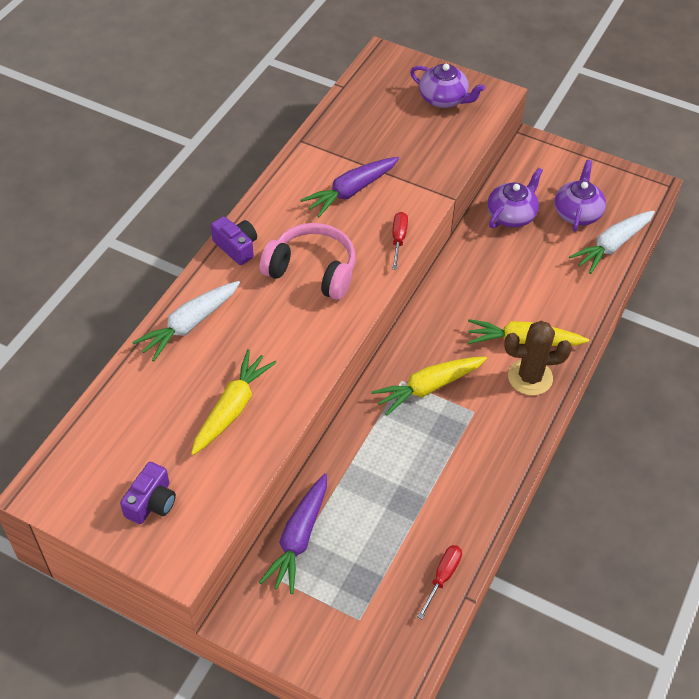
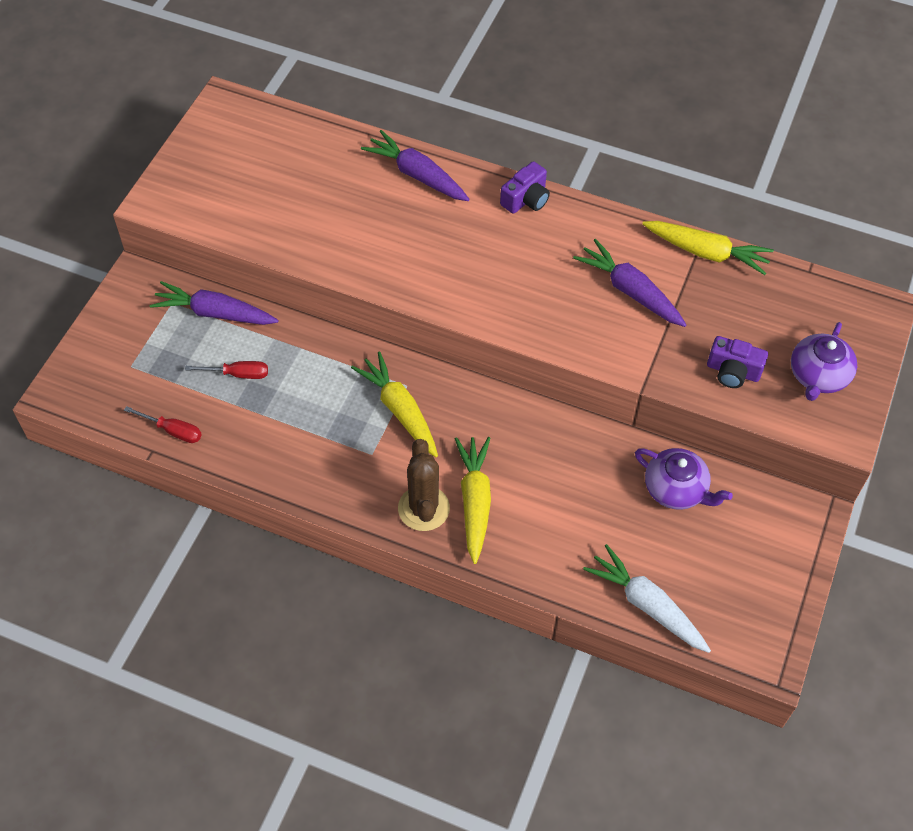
camera: 85 degrees right, 5 degrees up
(151, 502) = (214, 175): purple camera -> purple camera (733, 371)
(190, 324) = (417, 175): white carrot -> purple carrot
(232, 409) = (318, 219): yellow carrot -> yellow carrot (705, 252)
(312, 270) = (503, 265): pink headphones -> none
(398, 239) = (563, 340): red screwdriver -> red screwdriver (238, 374)
(577, 213) = (697, 565): purple teapot -> none

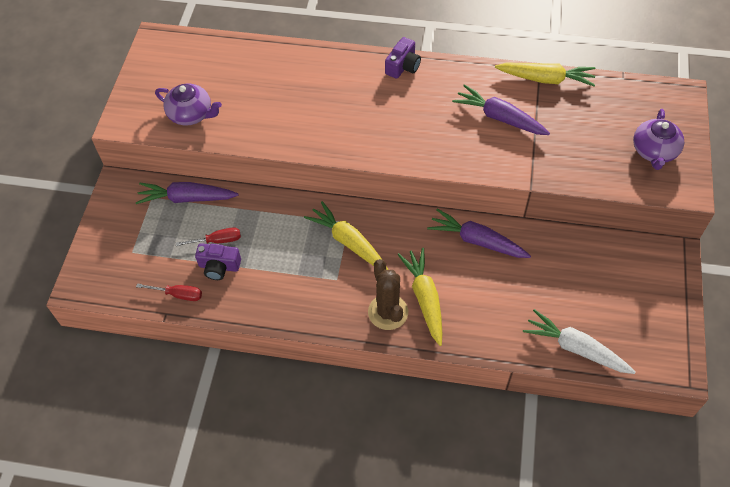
camera: 10 degrees left, 0 degrees up
(417, 175) = (317, 64): purple carrot -> purple carrot (477, 241)
(676, 489) = (570, 257): purple teapot -> purple teapot (191, 114)
(733, 371) = (592, 161): purple camera -> purple camera (219, 267)

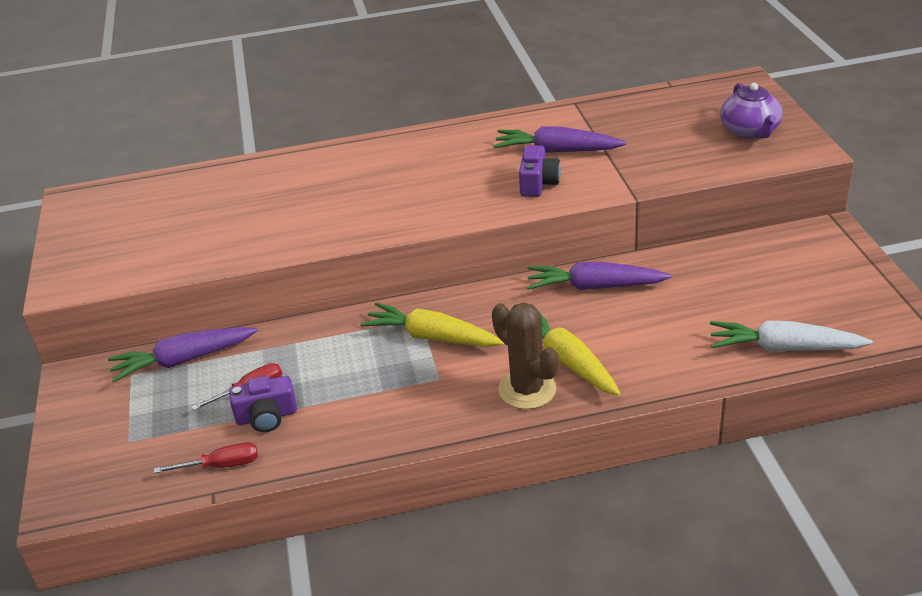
camera: 20 degrees left, 20 degrees down
(191, 114) = (158, 252): purple teapot -> none
(403, 66) = (412, 140): purple camera -> purple camera (538, 183)
(545, 79) = (586, 108): yellow carrot -> none

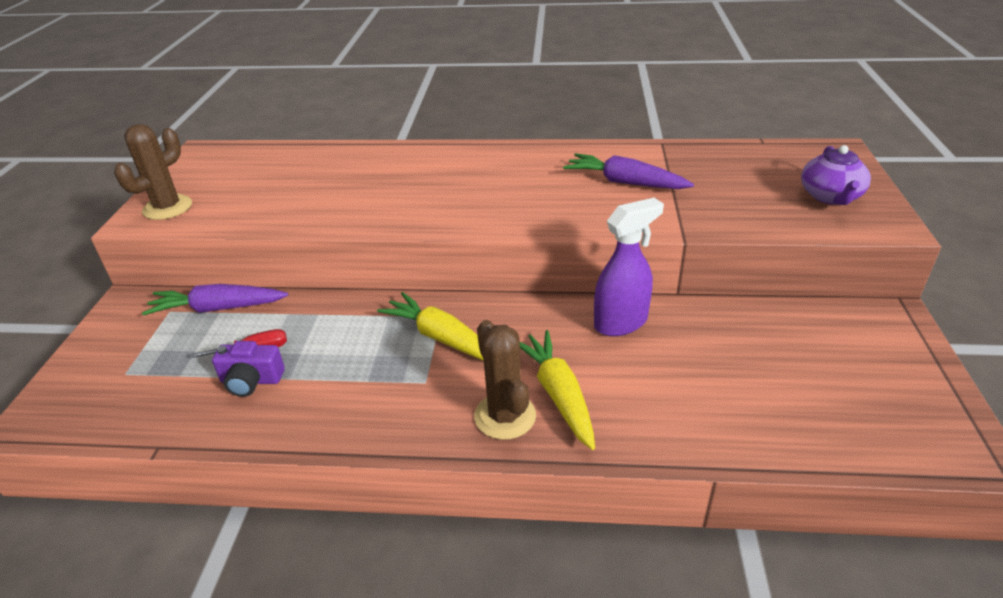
camera: 15 degrees right, 0 degrees up
(87, 267) = (167, 208): none -> brown cactus
(221, 465) = (182, 420): red screwdriver -> none
(538, 183) = (593, 209): purple camera -> none
(595, 287) = (621, 322): purple carrot -> purple spray bottle
(784, 348) = (805, 439): white carrot -> none

